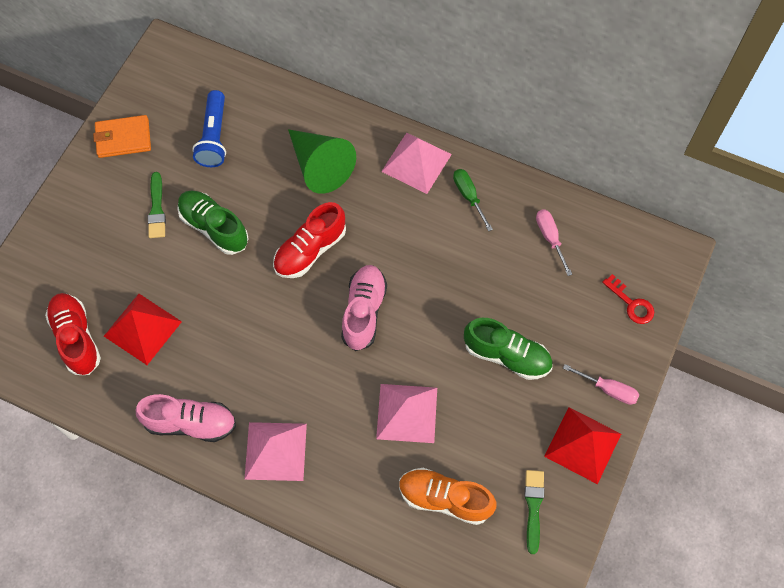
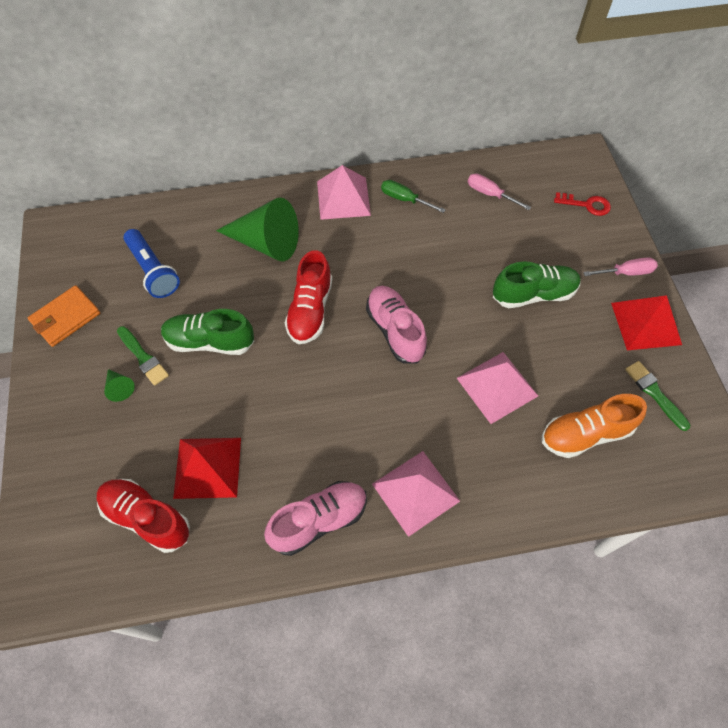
camera: 35 degrees left, 5 degrees down
(124, 223) = (119, 388): none -> green cone

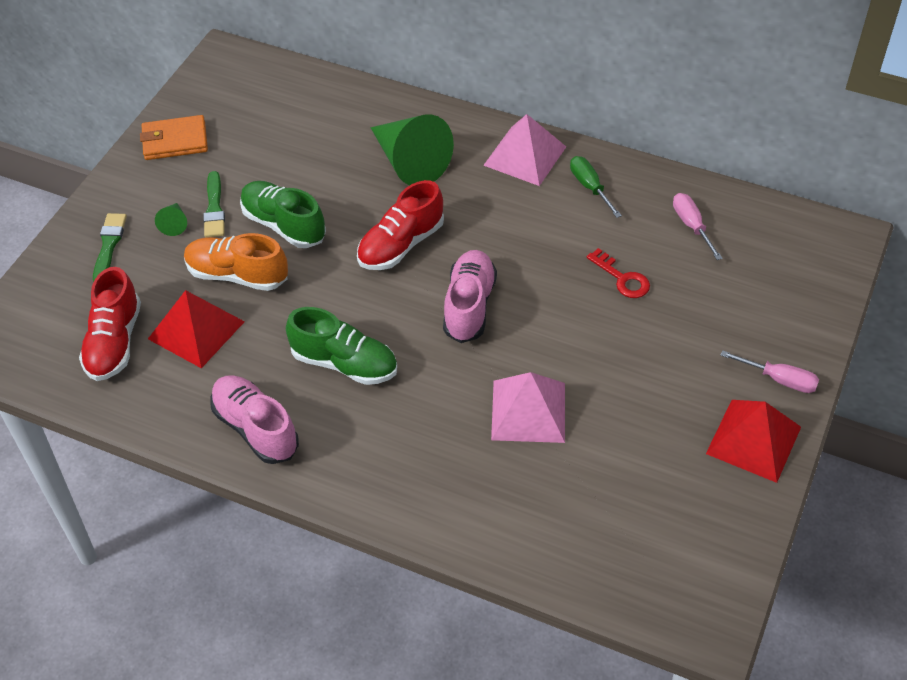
camera: 35 degrees right, 10 degrees down
(147, 518) = (114, 342): red shoe -> red shoe turned 150 degrees counterclockwise
(153, 271) = (282, 137): blue flashlight -> none
(319, 521) = (256, 428): pink shoe -> pink shoe turned 135 degrees counterclockwise
(415, 492) = (364, 456): pink pyramid -> none
(533, 294) = (649, 347): green shoe -> green shoe (344, 363)
(585, 434) = (583, 504): orange shoe -> orange shoe (237, 275)
(586, 205) = (798, 289): red key -> red key (622, 278)
(654, 393) = (697, 510): green brush -> green brush (109, 245)

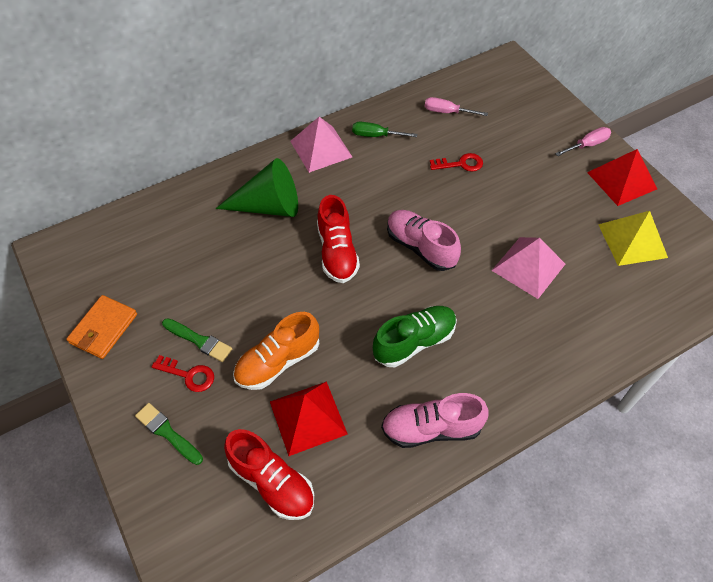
camera: 55 degrees left, 5 degrees up
(174, 223) = (188, 375): green cone -> red key
(284, 225) = (257, 307): green shoe -> none
(662, 492) = (632, 241): none -> yellow pyramid

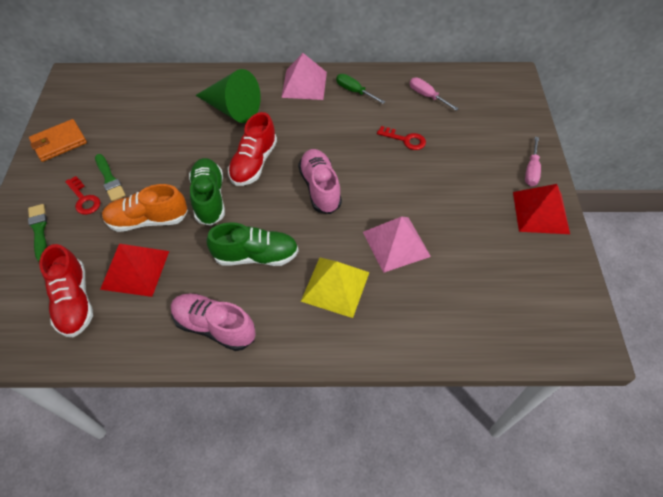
camera: 30 degrees right, 0 degrees up
(322, 309) = (209, 198): none -> green shoe
(587, 145) = (531, 170): pink screwdriver -> pink screwdriver turned 105 degrees clockwise
(632, 241) = (509, 266): yellow pyramid -> yellow pyramid (335, 286)

